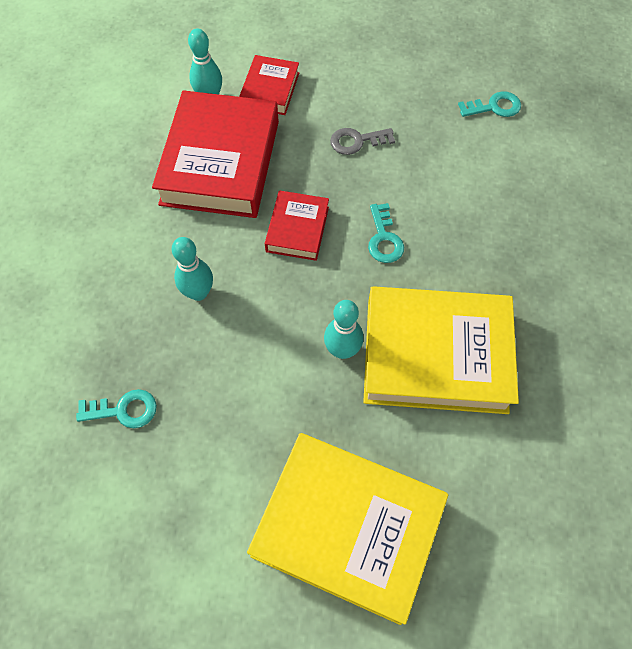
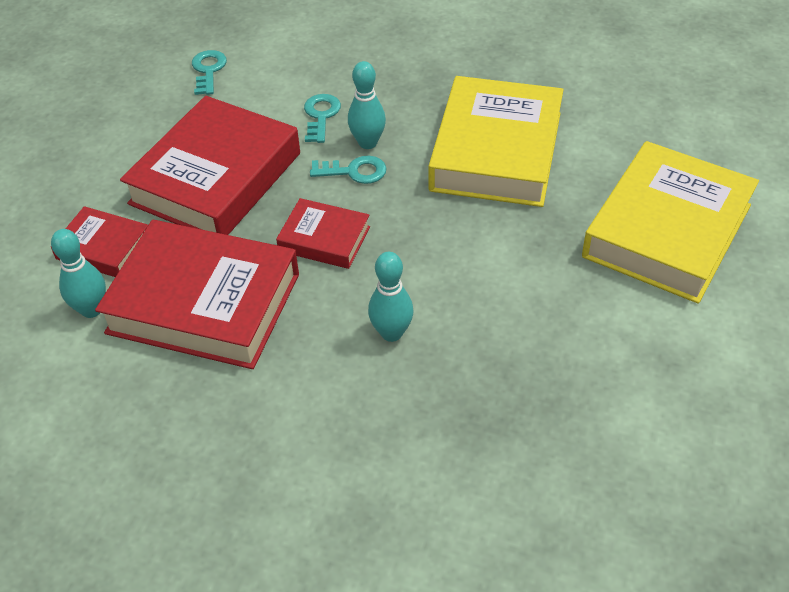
camera: 80 degrees left, 15 degrees down
(124, 410) = (536, 408): turquoise key -> turquoise key (321, 116)
(342, 350) = (482, 217): turquoise bowling pin -> turquoise bowling pin (368, 143)
(357, 141) = (216, 178): grey key -> red book

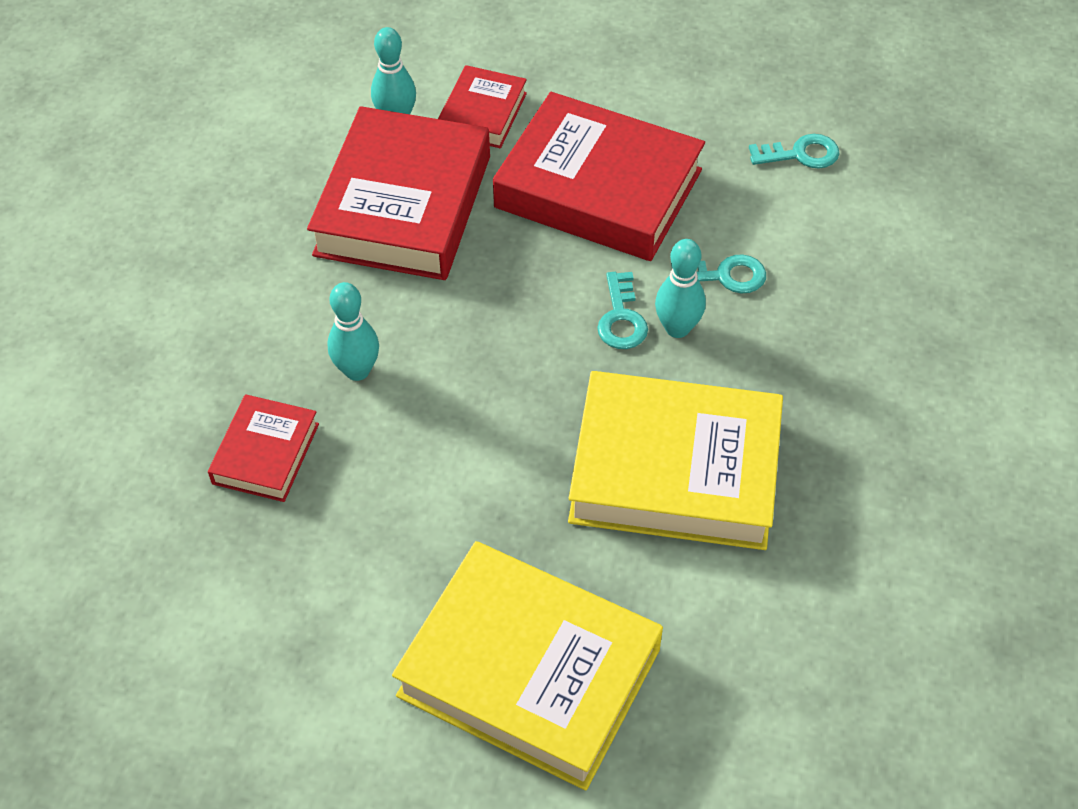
camera: 85 degrees right, 5 degrees up
(324, 239) = (502, 298): red book -> red book (265, 453)

